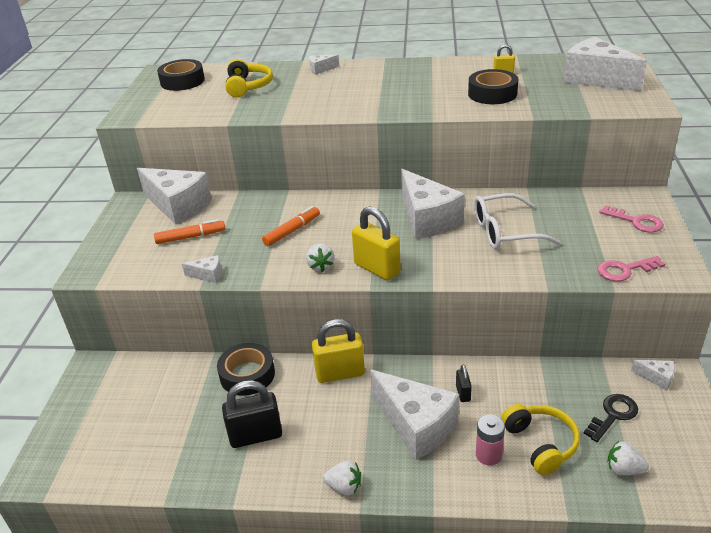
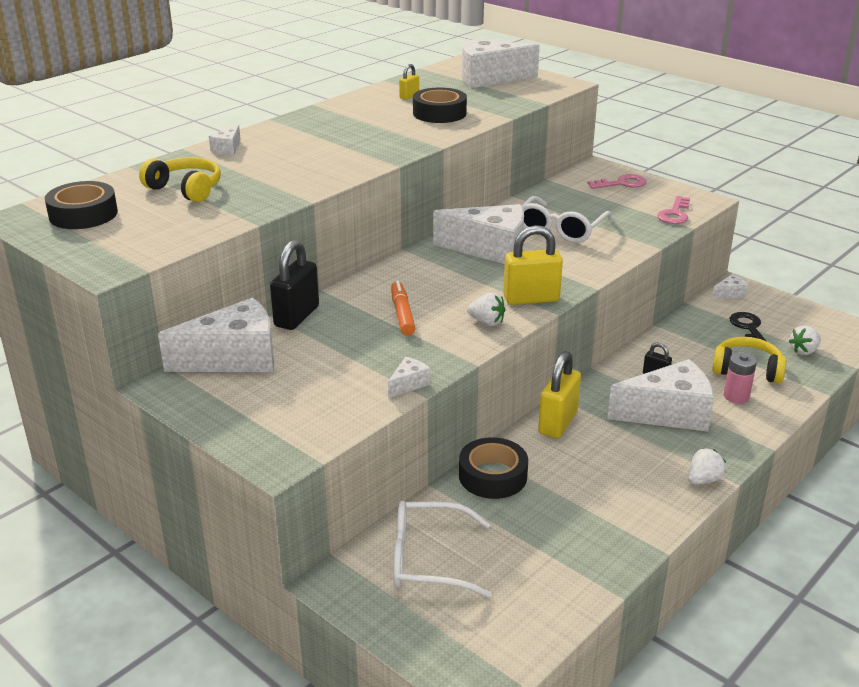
camera: 55 degrees left, 5 degrees down
(138, 392) = (428, 559): none -> white glasses
(191, 237) = (316, 371): orange marker -> none
(256, 436) = (588, 504): black padlock -> black padlock (296, 316)

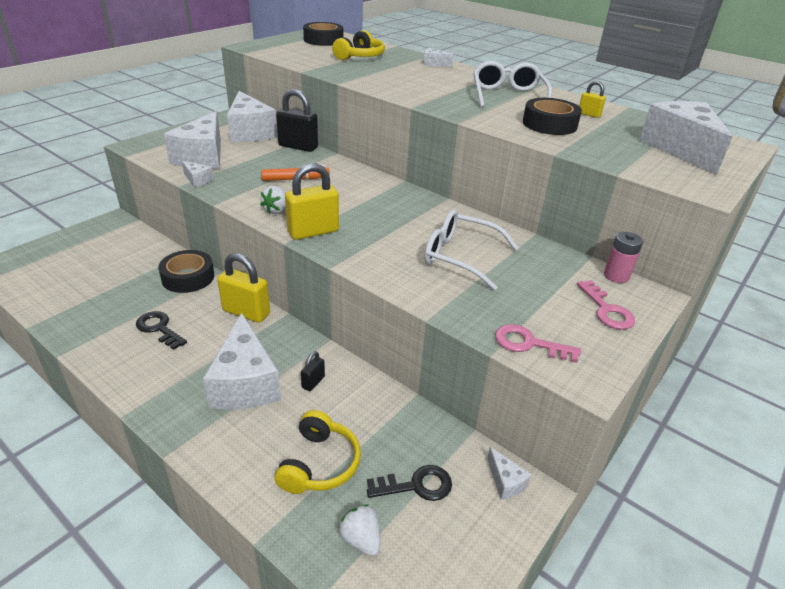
camera: 85 degrees right, 5 degrees up
(428, 559) = (114, 250): white glasses -> white glasses (507, 96)
(490, 249) = (408, 217): white cheese -> white cheese (203, 157)
(531, 299) = (313, 232): yellow padlock -> yellow padlock turned 75 degrees clockwise
(600, 482) = (159, 328): none -> black key
(703, 480) = (137, 392): white strawberry -> none
(736, 396) = (266, 442): pink battery -> pink battery (616, 276)

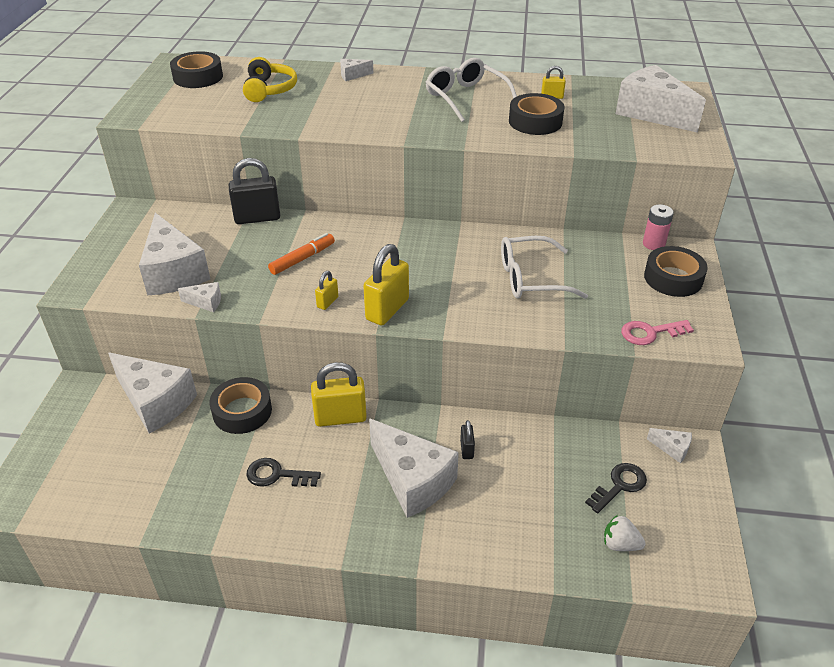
camera: 30 degrees left, 5 degrees up
(250, 132) = (183, 219): white cheese -> white cheese (155, 402)
(276, 210) = (327, 302): white strawberry -> yellow padlock
(319, 464) = (539, 510): yellow headphones -> none
(606, 310) = (673, 278): pink key -> black tape

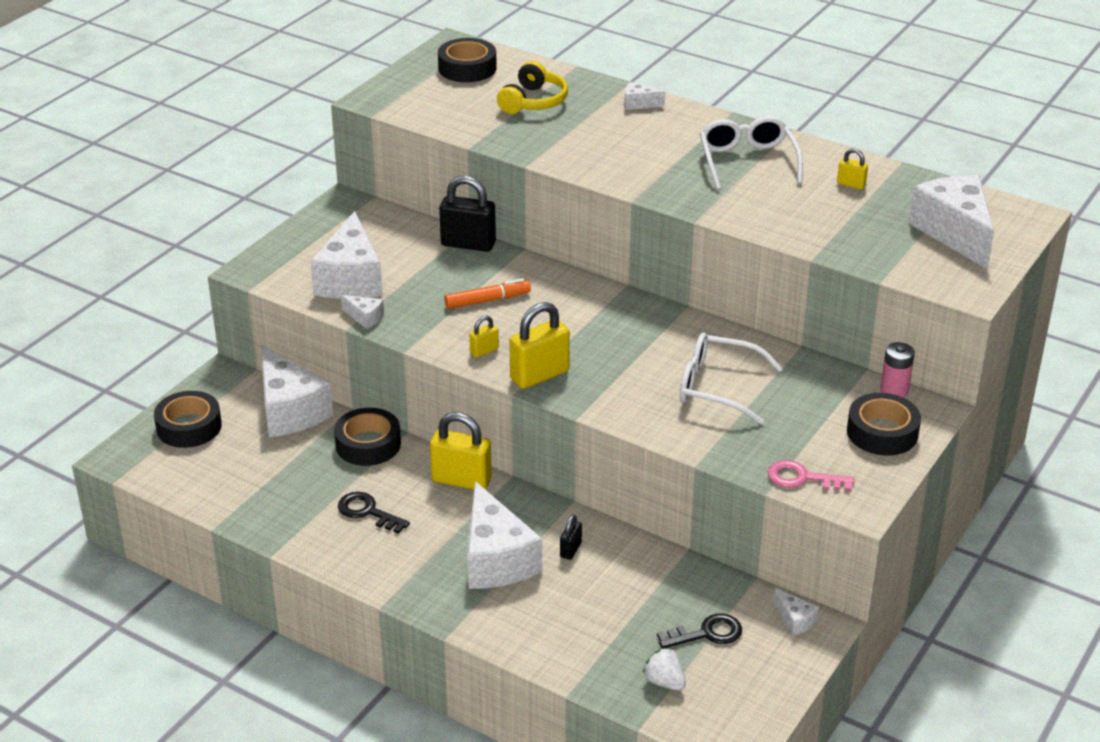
camera: 25 degrees right, 5 degrees down
(535, 121) = (803, 210): black tape -> black tape (189, 427)

